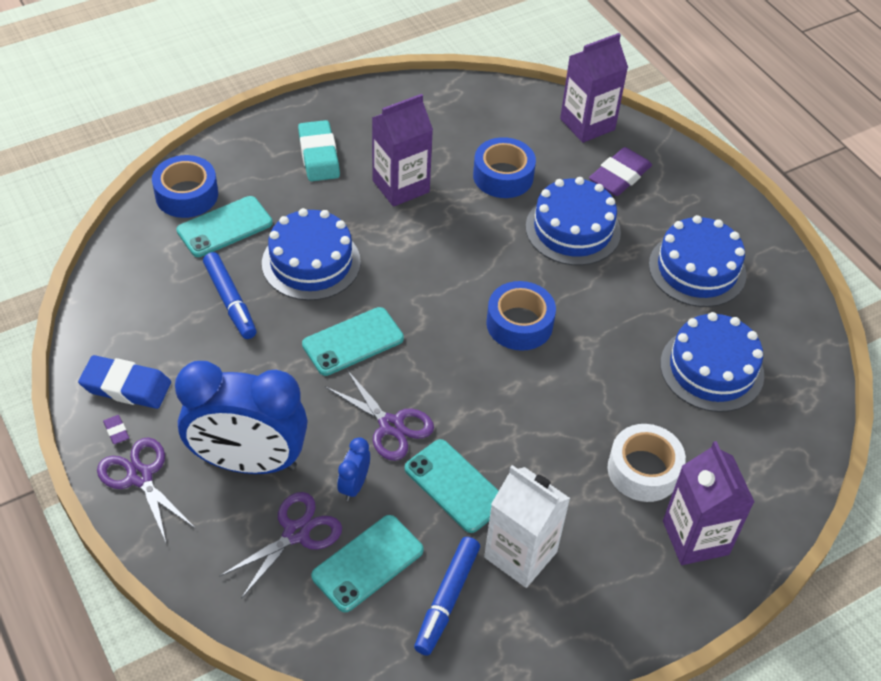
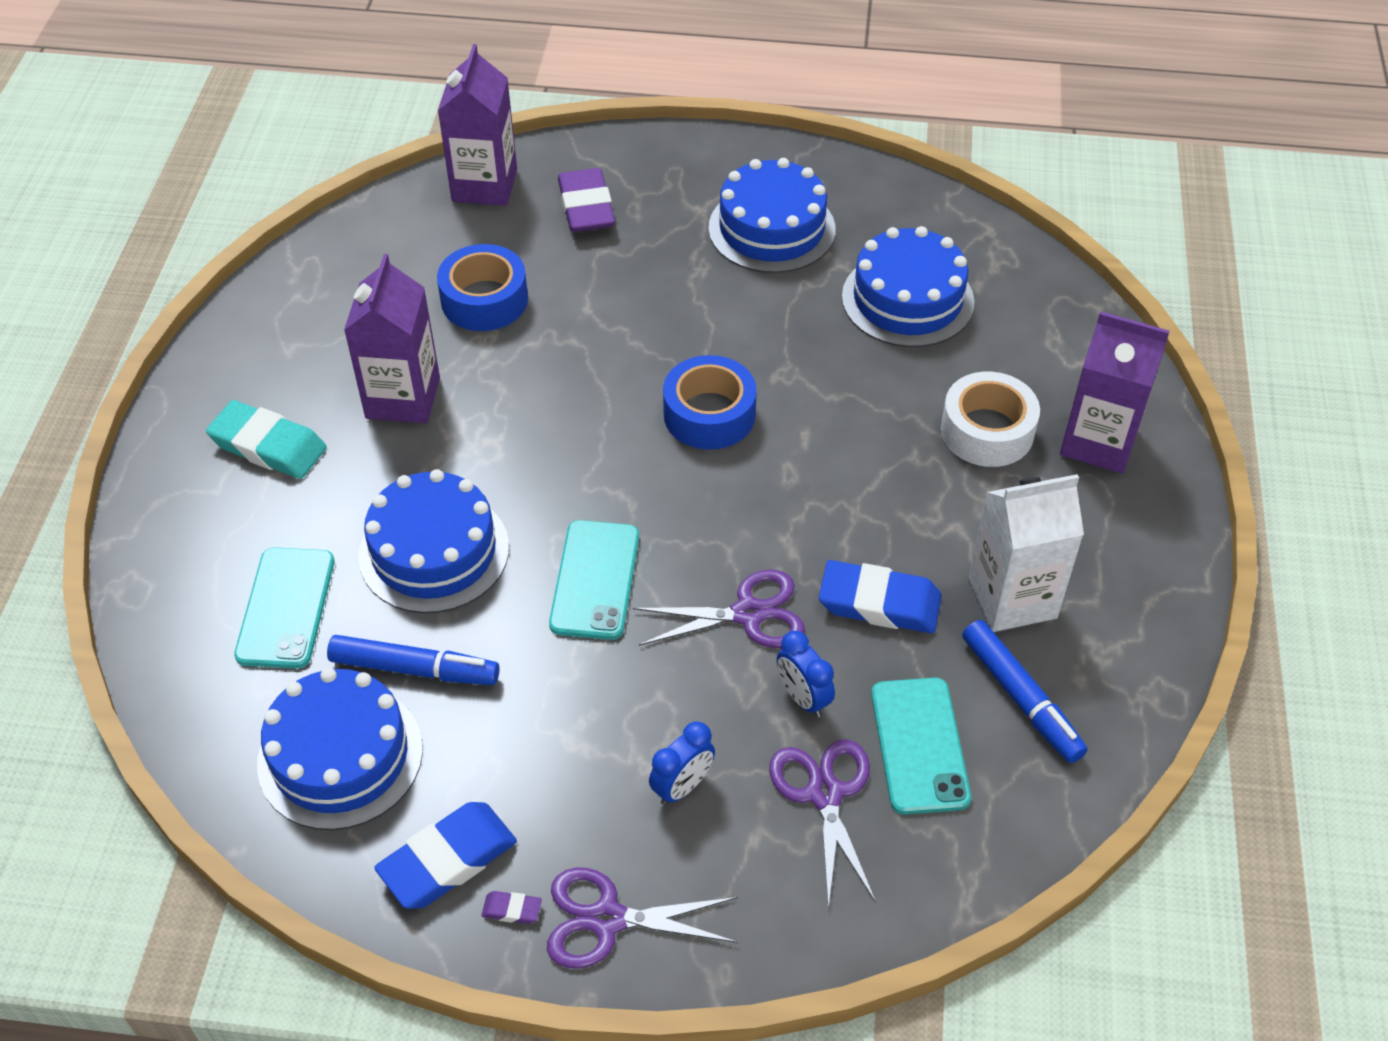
camera: 50 degrees left, 0 degrees up
(186, 195) = (187, 619): blue tape -> none
(248, 462) = (682, 786): blue clock -> blue clock, size x0.40
(455, 486) = (879, 603): turquoise phone -> blue eraser
(573, 229) = (622, 290): blue cake -> blue cake (340, 756)

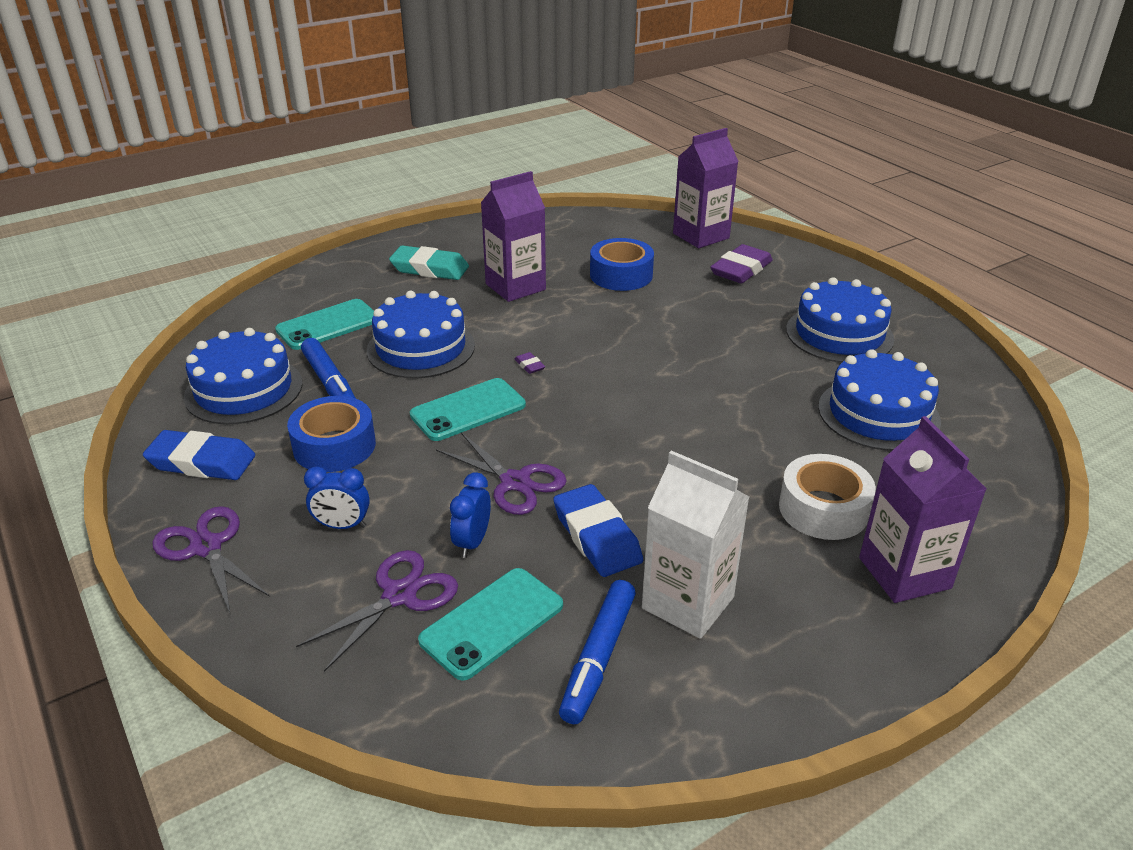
camera: 50 degrees right, 15 degrees down
(268, 446) = (430, 269): turquoise eraser -> turquoise eraser turned 60 degrees counterclockwise
(512, 910) = (183, 504): purple eraser -> purple eraser (529, 365)
(709, 414) = (654, 386): blue tape -> blue tape (334, 446)

